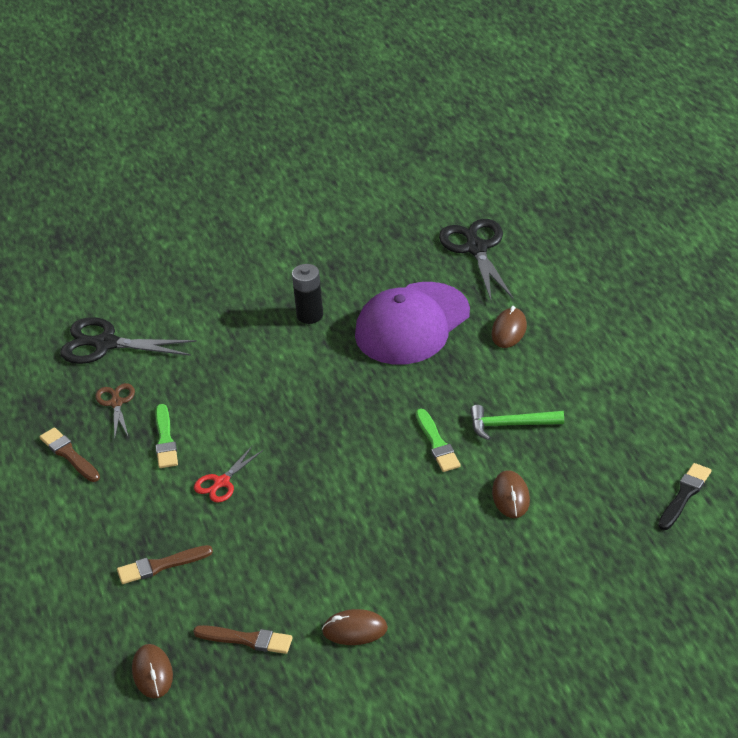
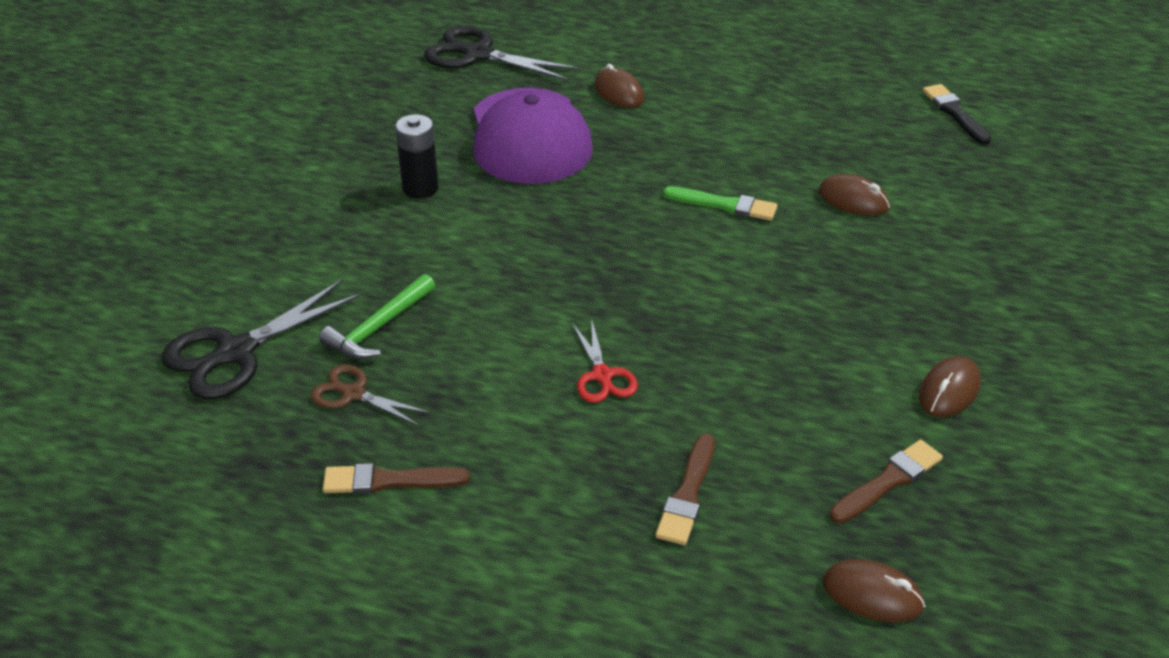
camera: 55 degrees left, 0 degrees up
(165, 440) = (473, 385): green brush -> none
(510, 425) = (752, 153): green hammer -> green hammer (379, 327)

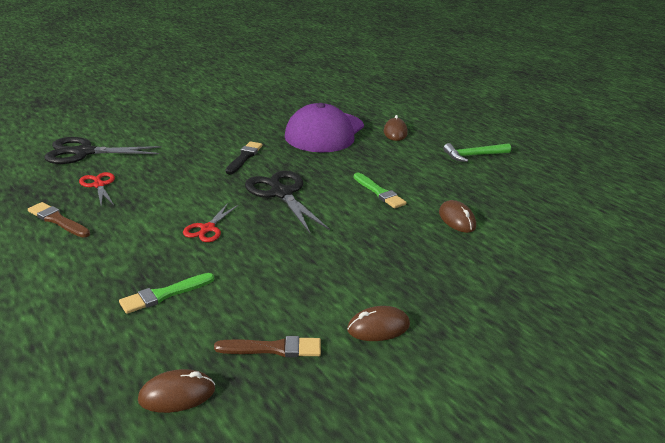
camera: 35 degrees right, 10 degrees down
(353, 394) = (99, 185): brown scissors -> red scissors
(379, 327) = (148, 168): green hammer -> green hammer (474, 155)
(420, 188) = (247, 131): black battery -> none
(478, 54) = (349, 98): black scissors -> black scissors (281, 193)
(687, 494) = (164, 294): brown brush -> green brush
(872, 594) = (177, 394): brown mouse -> brown mouse turned 75 degrees counterclockwise
(955, 113) = (584, 209): black brush -> black brush (244, 157)

